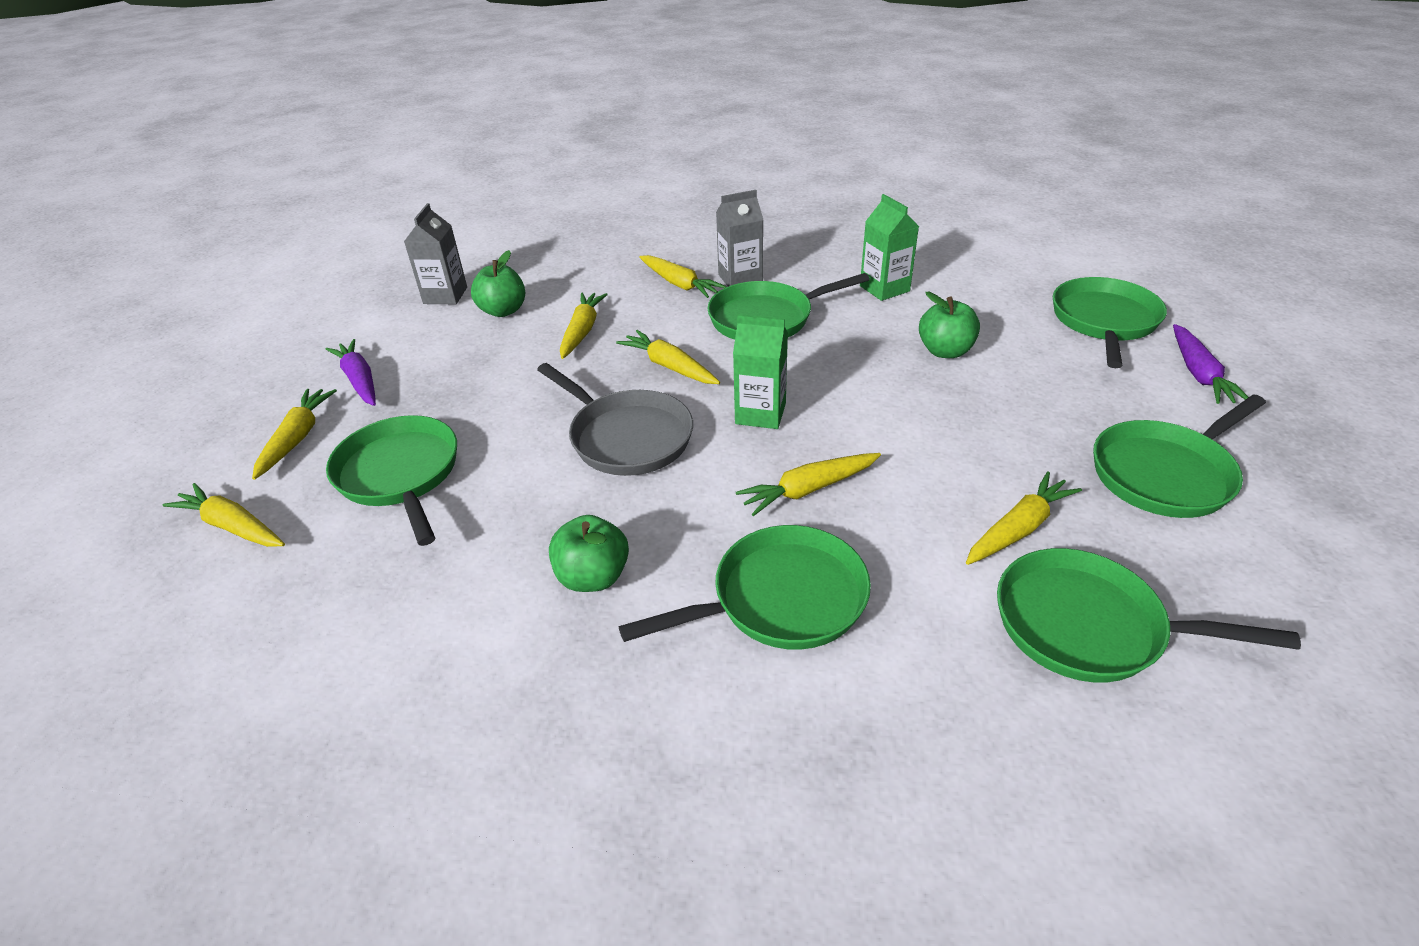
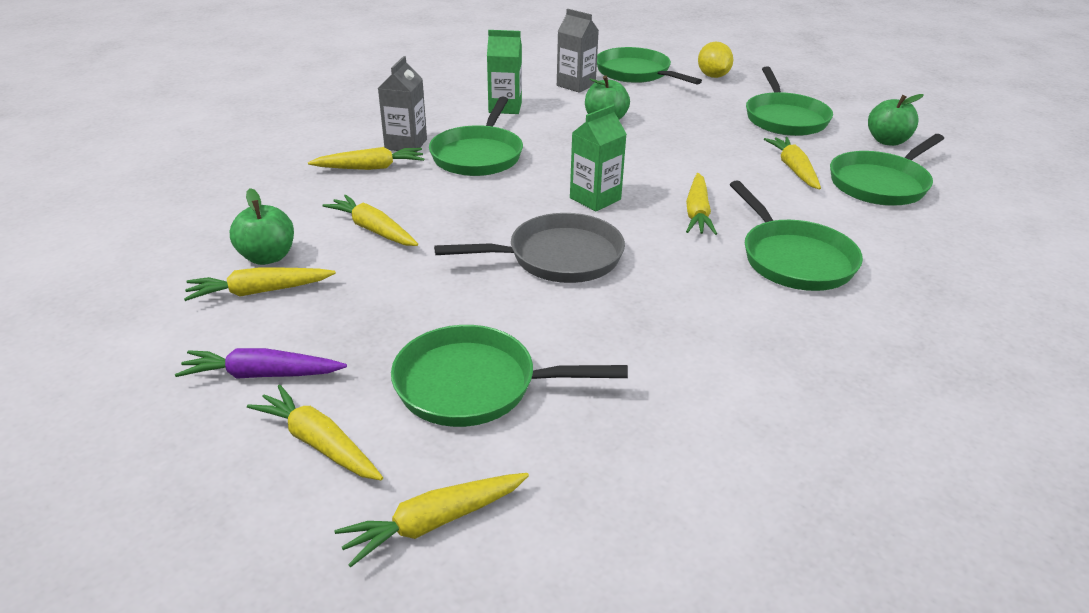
camera: 60 degrees left, 5 degrees down
(445, 295) = (175, 280): grey carton -> grey carton (576, 85)
(593, 577) = (712, 322): green apple -> green apple (887, 141)
(669, 366) = (487, 210): yellow carrot -> yellow carrot (260, 291)
(780, 599) = (794, 259): green pan -> green pan turned 150 degrees clockwise
(1199, 374) = (713, 76): purple carrot -> yellow lemon

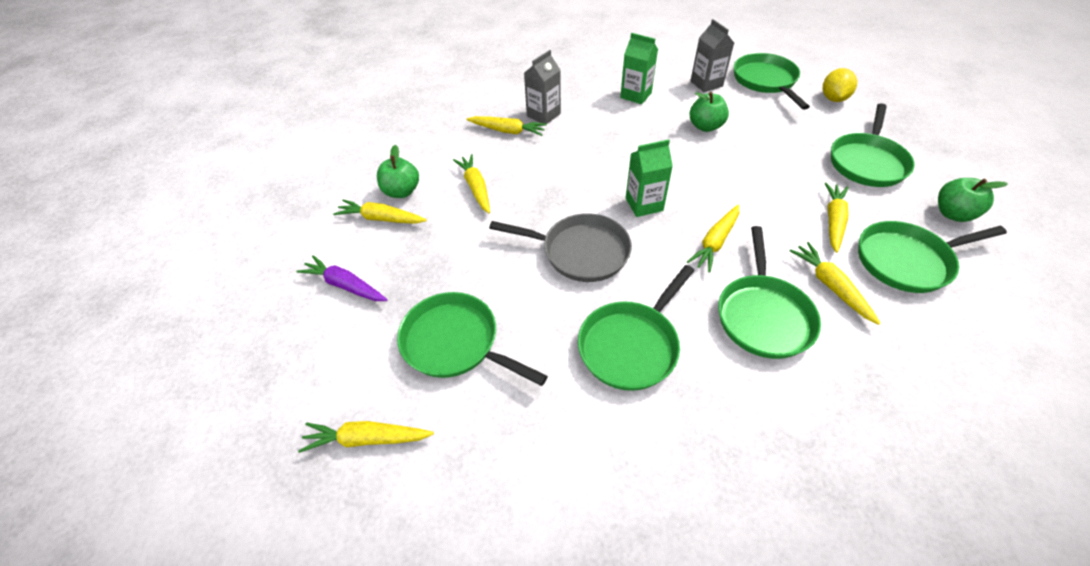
camera: 30 degrees right, 15 degrees up
(319, 443) = (344, 350): yellow carrot -> yellow carrot (831, 286)
(478, 155) = (586, 138): green pan -> green pan (631, 345)

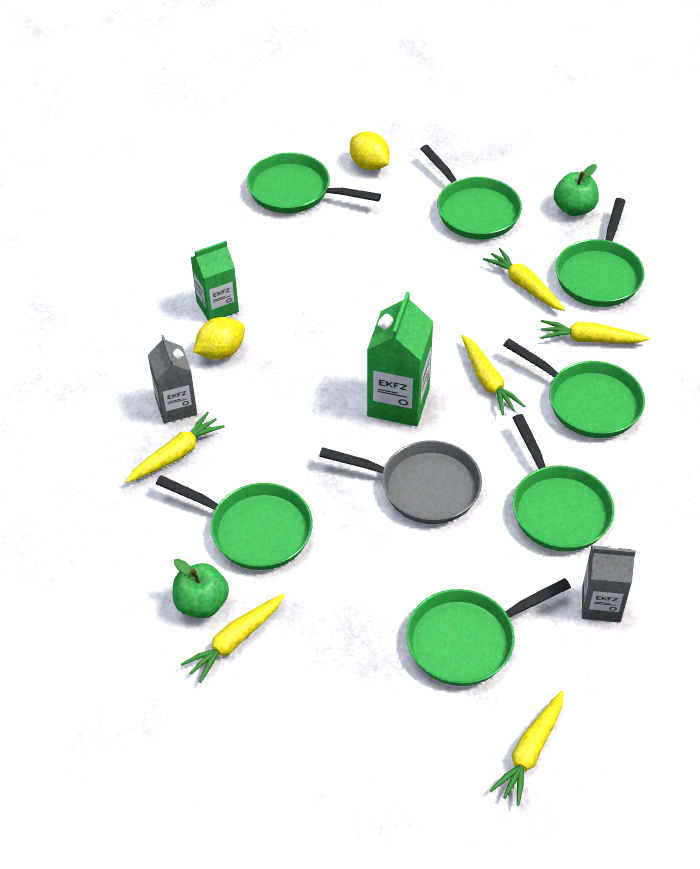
camera: 60 degrees left, 0 degrees up
(345, 285) = (319, 711): purple carrot -> none
(476, 188) = (255, 530): yellow carrot -> green pan
(580, 252) = (423, 487): grey pan -> grey pan turned 60 degrees clockwise
(602, 112) = (221, 352): none -> yellow lemon
(644, 204) = (398, 402): green carton -> green carton, size x1.50
(705, 126) = (324, 285): green apple -> none
(706, 84) = (253, 238): grey carton -> grey carton (601, 604)

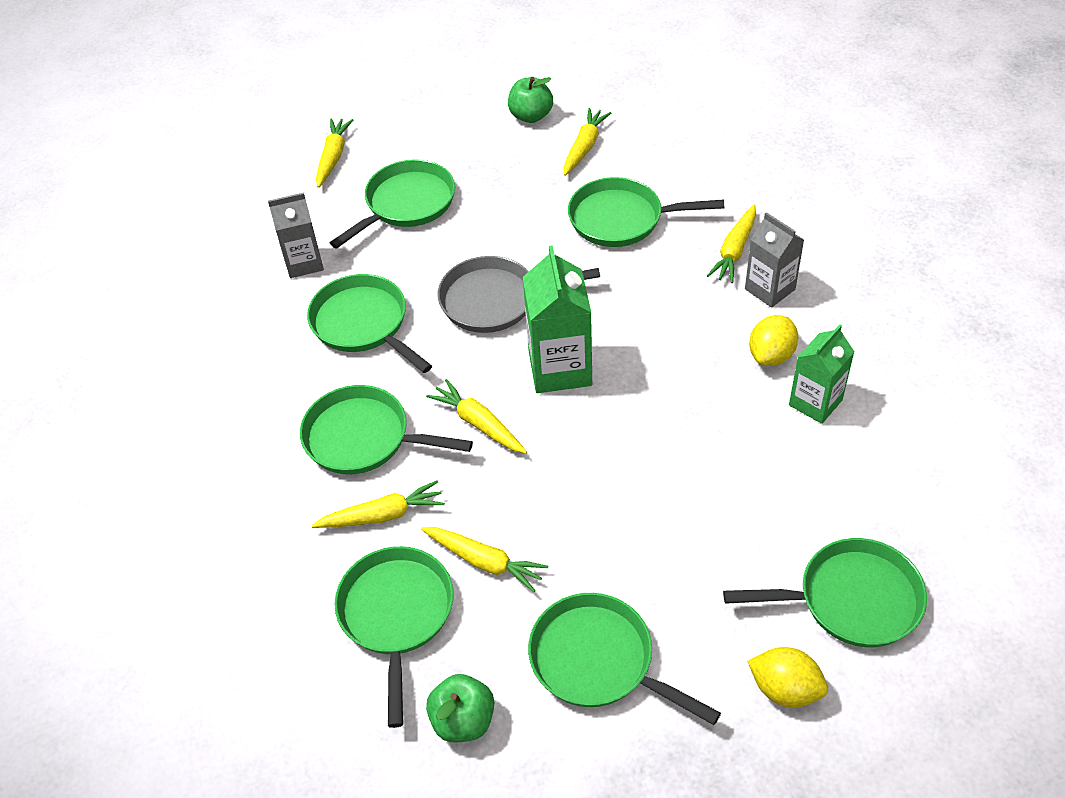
camera: 160 degrees right, 0 degrees up
(202, 604) = (626, 160): green apple -> green apple (531, 116)

